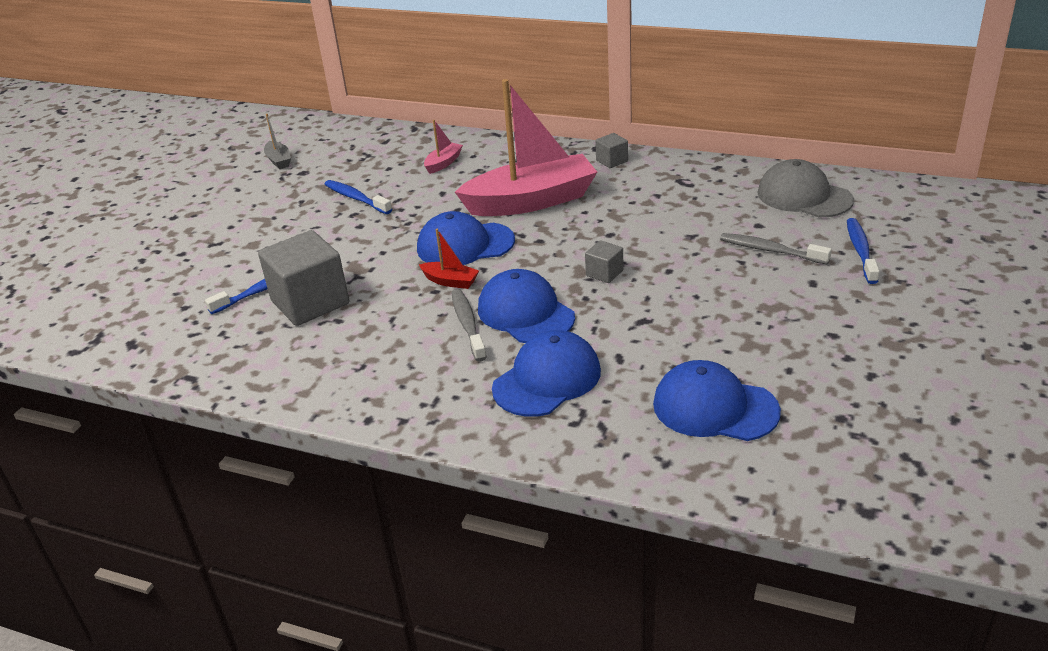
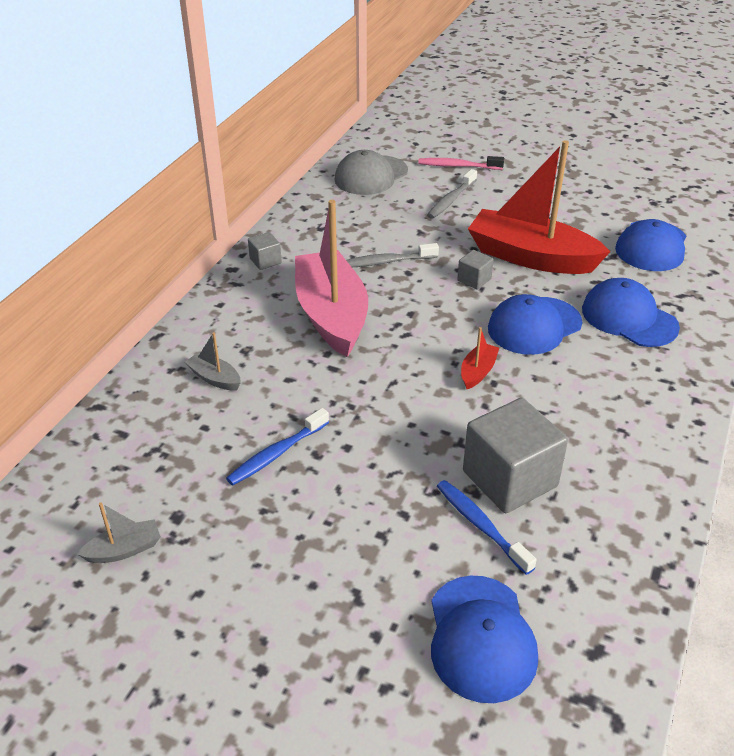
camera: 90 degrees left, 5 degrees up
(443, 163) = (215, 378): pink boat -> grey boat
(465, 245) = (409, 361): blue cap -> blue cap (481, 638)
(468, 324) = (552, 360): grey toothbrush -> grey toothbrush (386, 262)
(660, 309) = (531, 257): none -> red boat
(860, 250) = (457, 166): blue toothbrush -> pink toothbrush

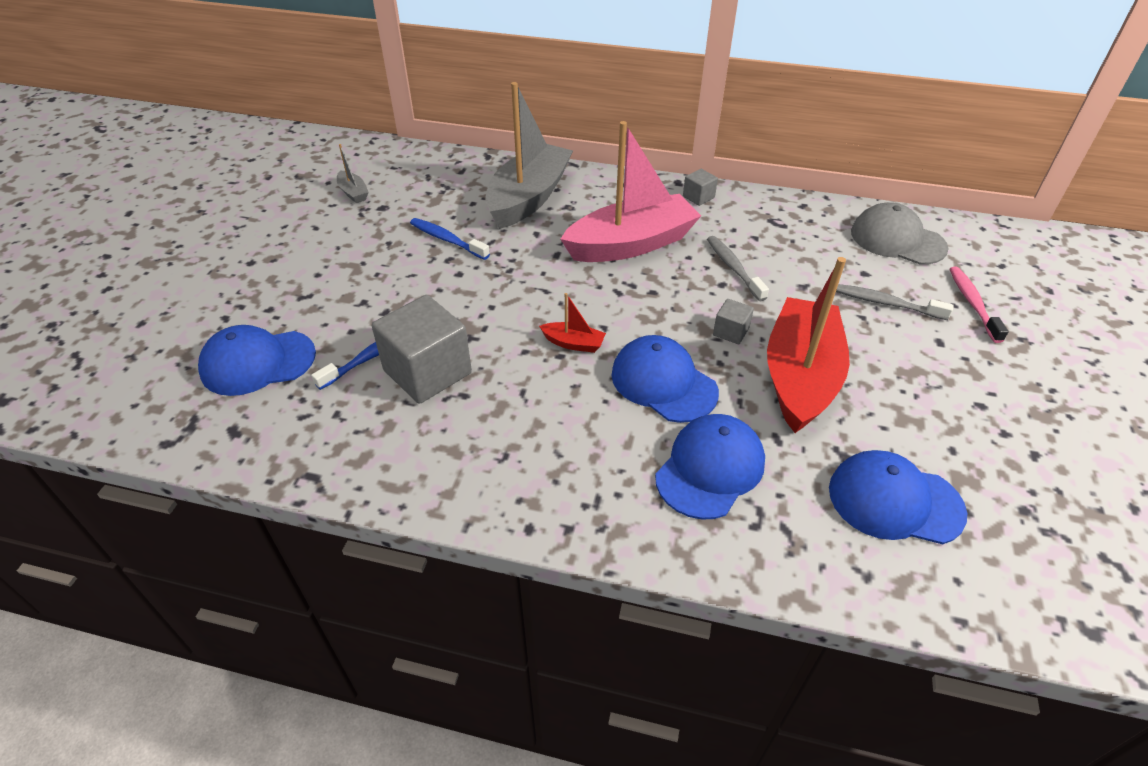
camera: 80 degrees right, 5 degrees up
(215, 378) = (528, 198): grey boat -> grey boat, size x2.45

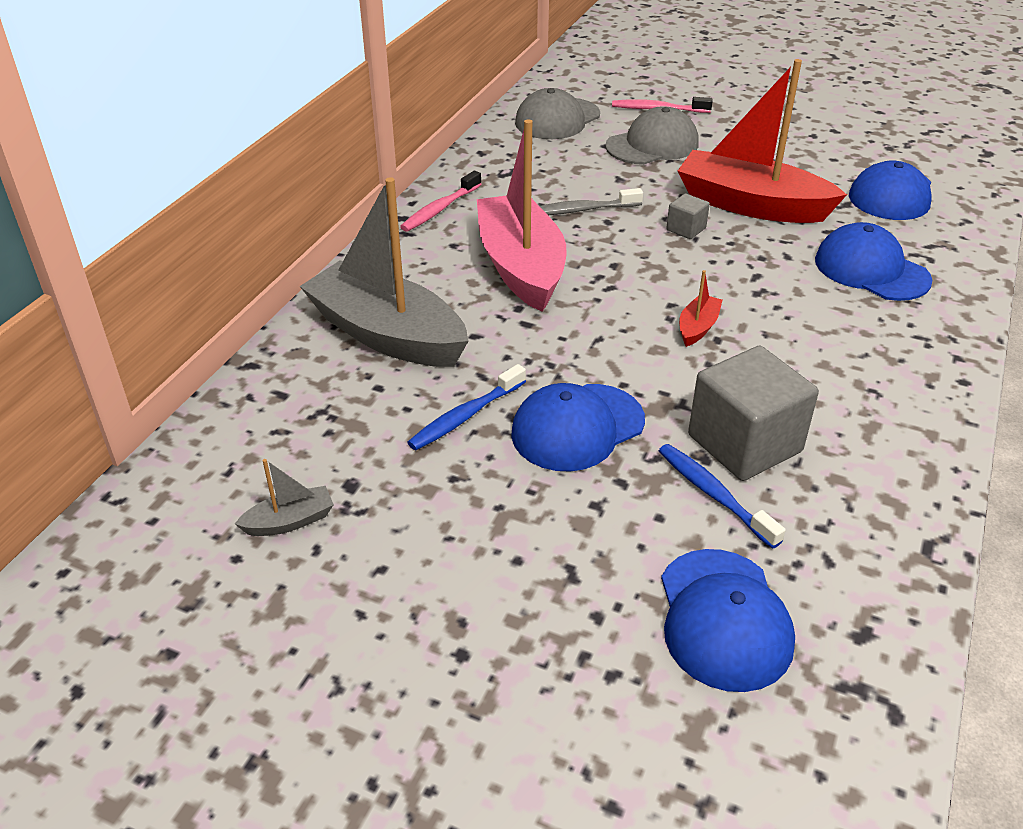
camera: 80 degrees left, 5 degrees down
(663, 383) = (760, 278): blue cap -> blue cap (577, 427)
(698, 197) = (440, 209): grey cube -> pink toothbrush
(886, 303) = (652, 145): grey toothbrush -> grey cap

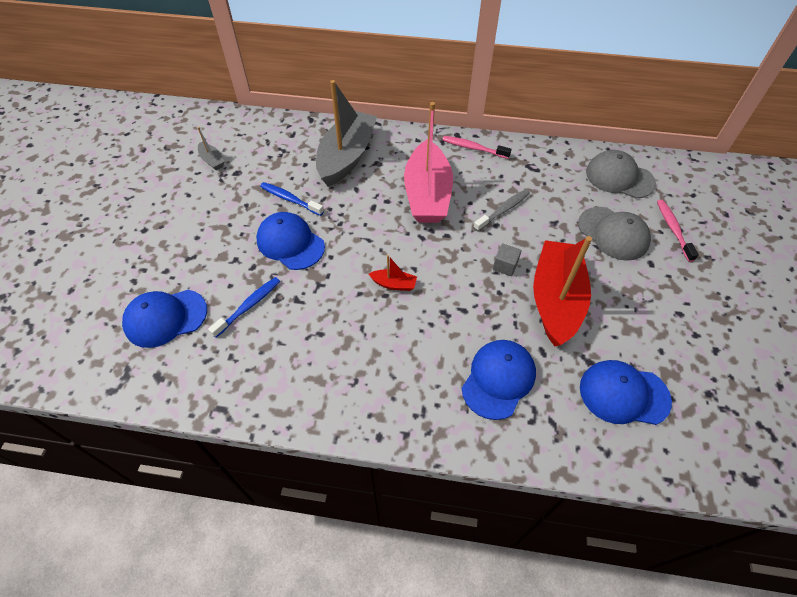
camera: 75 degrees right, 15 degrees up
(521, 267) = (427, 194): pink boat -> pink boat turned 120 degrees clockwise
(582, 210) = (503, 210): grey toothbrush -> grey toothbrush turned 75 degrees clockwise
(744, 443) = (291, 316): grey cube -> none

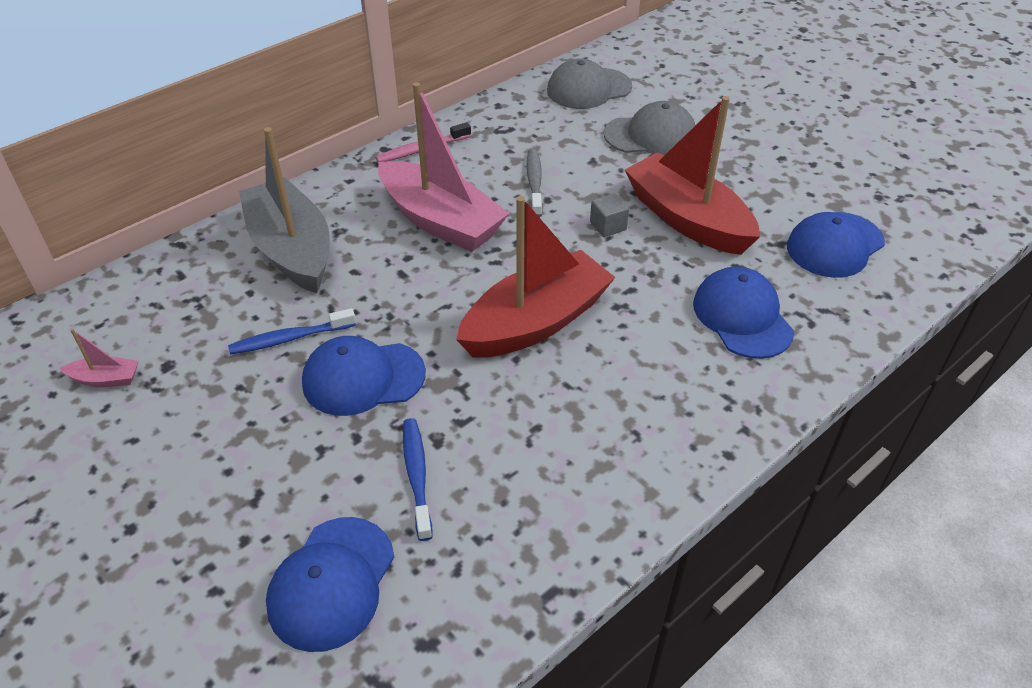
camera: 50 degrees left, 10 degrees down
(212, 160) = (105, 379): grey boat -> pink boat
(394, 284) = (536, 322): red boat -> red boat, size x2.45
(673, 229) = (686, 100): pink toothbrush -> none

